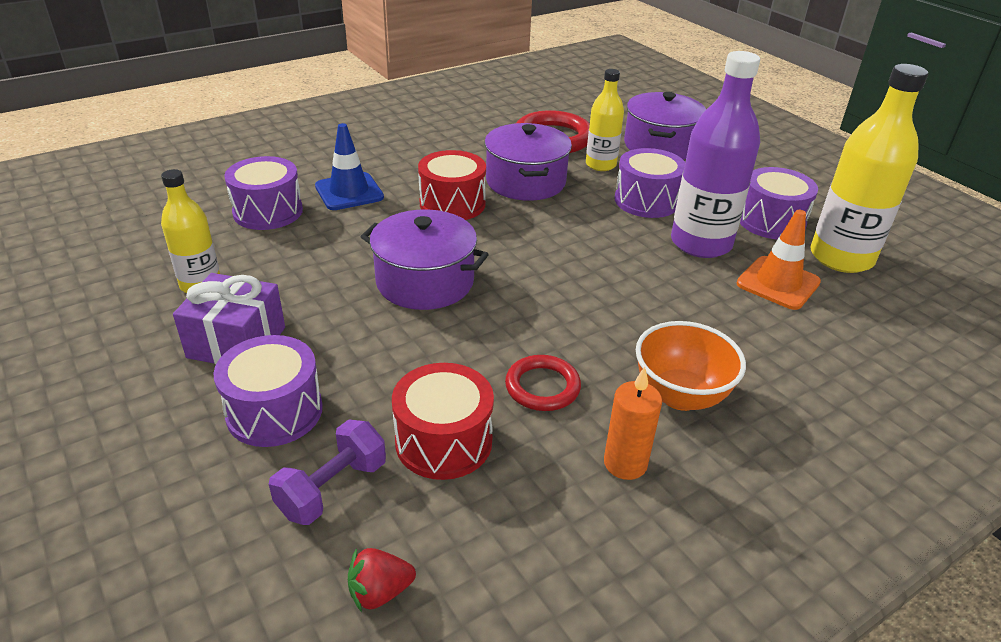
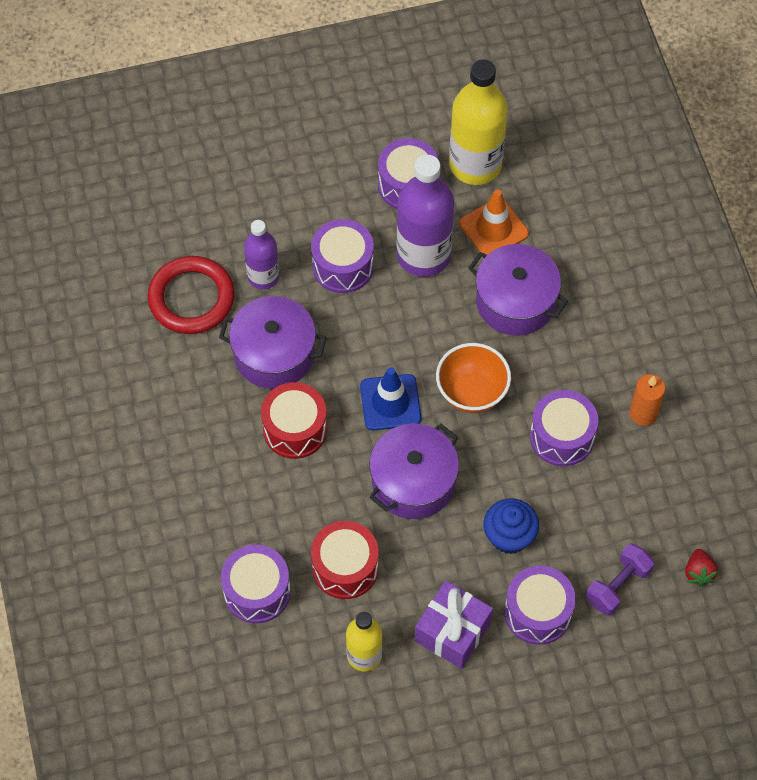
camera: 70 degrees left, 25 degrees up
(332, 489) = (618, 586): purple dumbbell -> purple dumbbell turned 75 degrees clockwise
(349, 192) = (242, 514): blue traffic cone -> blue traffic cone (390, 402)
(380, 366) = (509, 536): none -> blue cupcake
(443, 441) = (595, 512): red drum -> red drum (345, 567)
(542, 387) = (562, 437): red ring -> purple drum
(600, 165) = (263, 276): yellow bottle -> purple bottle
(660, 145) = (242, 207): purple pot -> purple pot (515, 302)
(680, 395) = (594, 355): orange bowl -> orange bowl (471, 393)

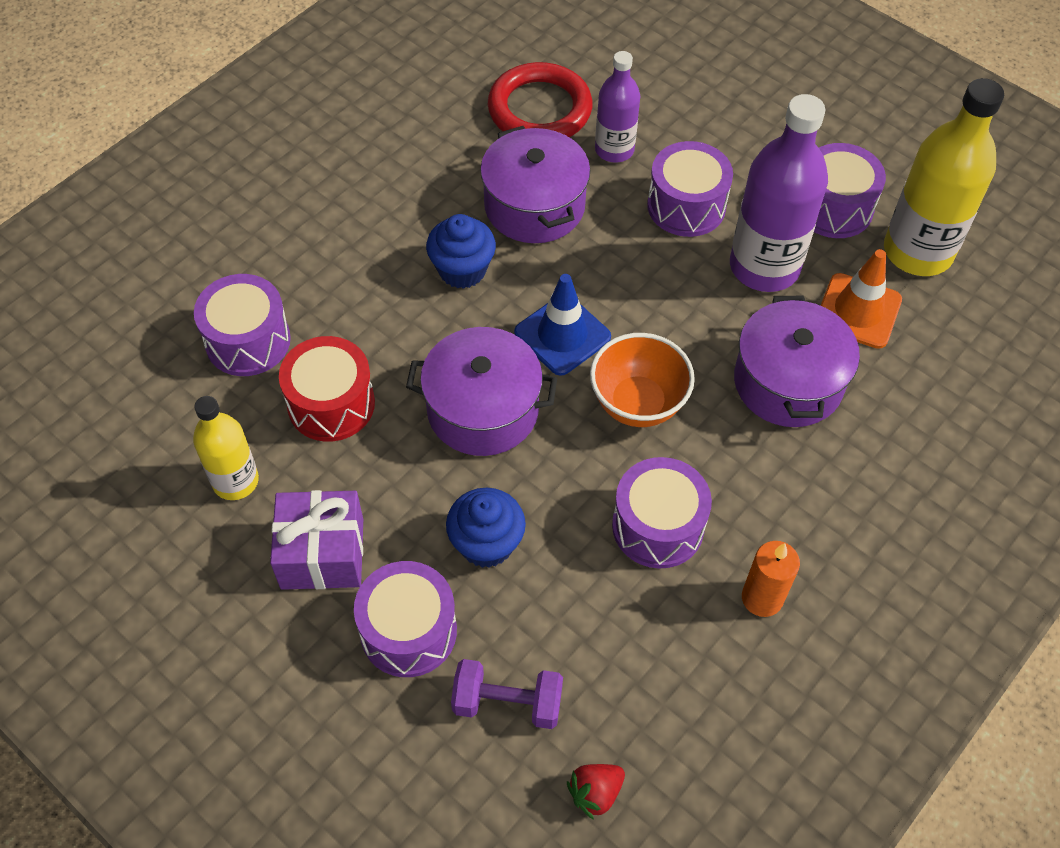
camera: 55 degrees right, 5 degrees down
(295, 429) = (462, 270): red drum -> blue cupcake

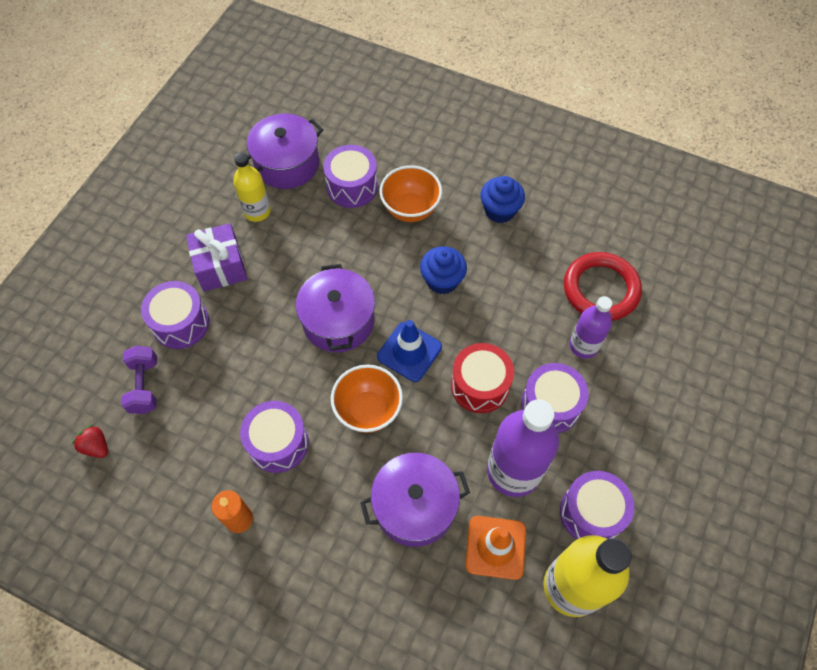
camera: 75 degrees right, 5 degrees up
(325, 277) = (410, 209): none -> orange bowl
(331, 404) = (320, 240): red drum -> red drum (480, 385)
(486, 543) = (245, 348): blue cupcake -> blue cupcake (499, 210)
(534, 206) = (511, 308): purple pot -> purple pot (287, 164)

